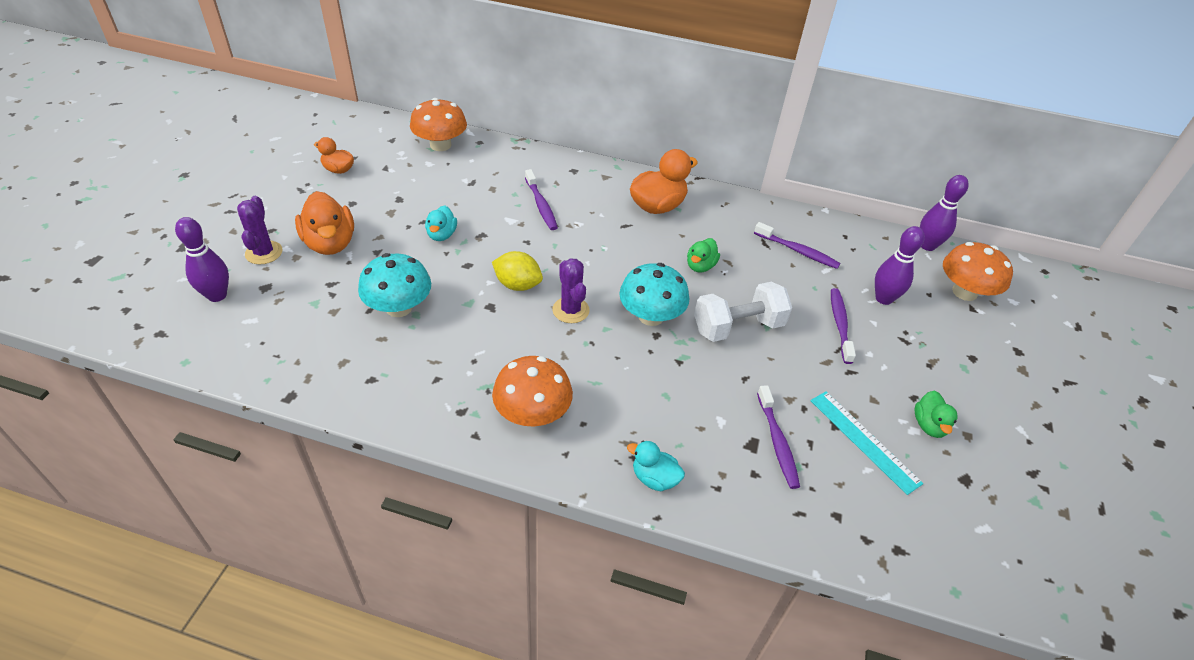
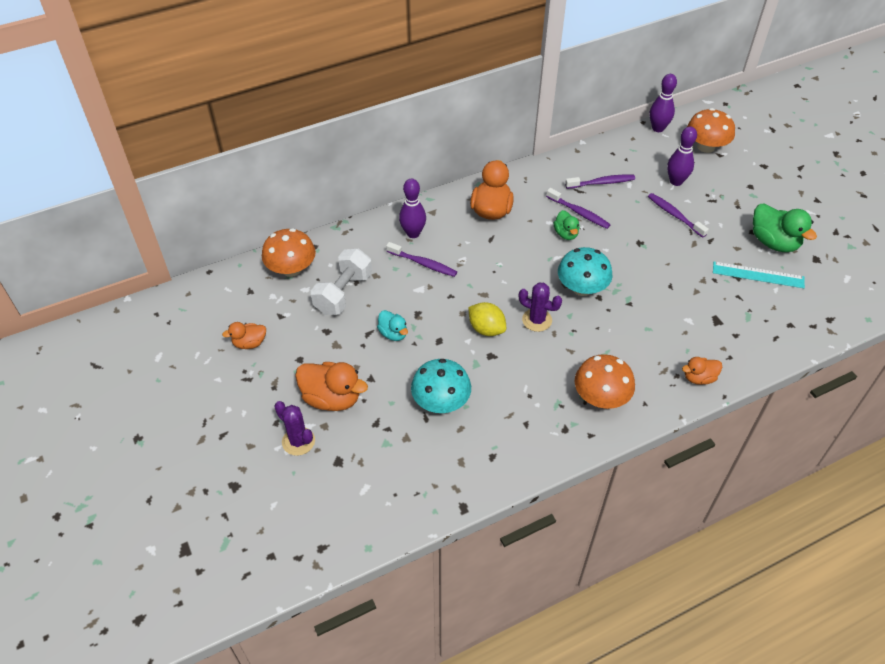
camera: 40 degrees left, 5 degrees up
(217, 295) = (316, 493): purple bowling pin -> purple bowling pin (413, 233)
(517, 285) = (486, 329): yellow lemon -> yellow lemon turned 60 degrees clockwise
(654, 478) = (699, 378): turquoise duck -> orange duck
(738, 327) = (631, 258): white dumbbell -> white dumbbell (343, 293)
(777, 442) = (725, 309): purple toothbrush -> purple toothbrush (579, 213)
(929, 425) = (773, 242): green duck -> green duck, size x1.74

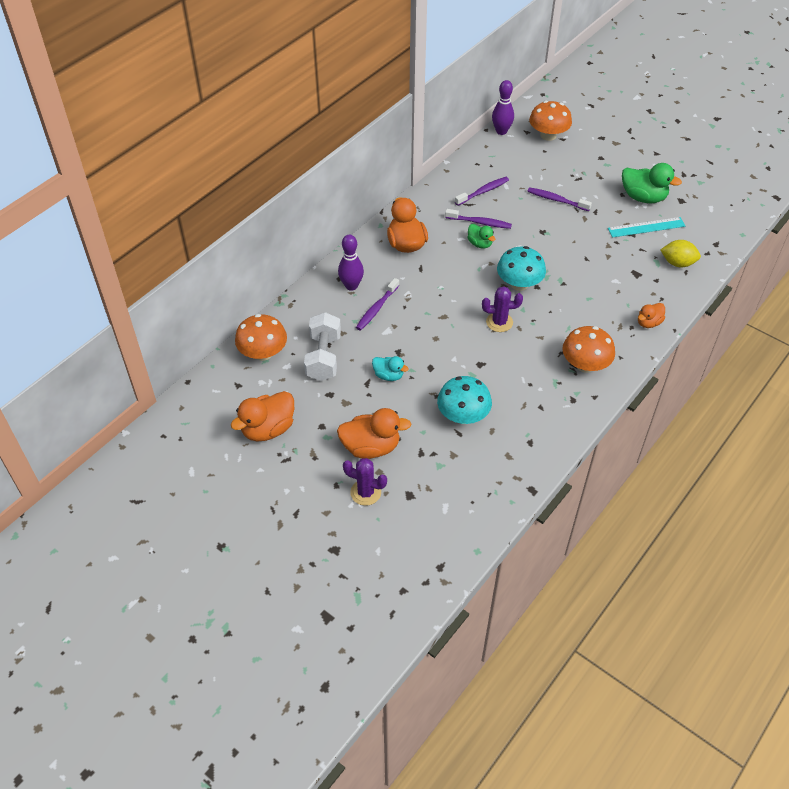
camera: 25 degrees left, 0 degrees up
(249, 343) = (268, 429): orange duck -> orange duck, size x1.74
(423, 263) = (376, 308): purple toothbrush -> purple toothbrush turned 120 degrees clockwise
(486, 329) = (463, 344): yellow lemon -> yellow lemon (677, 263)
(676, 181) = (541, 172): purple bowling pin -> none

